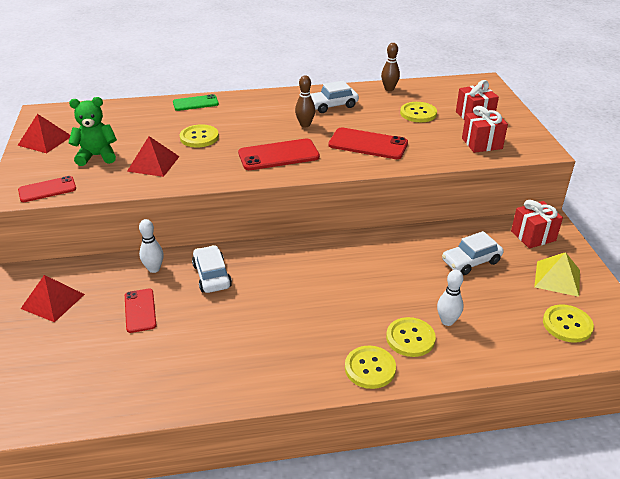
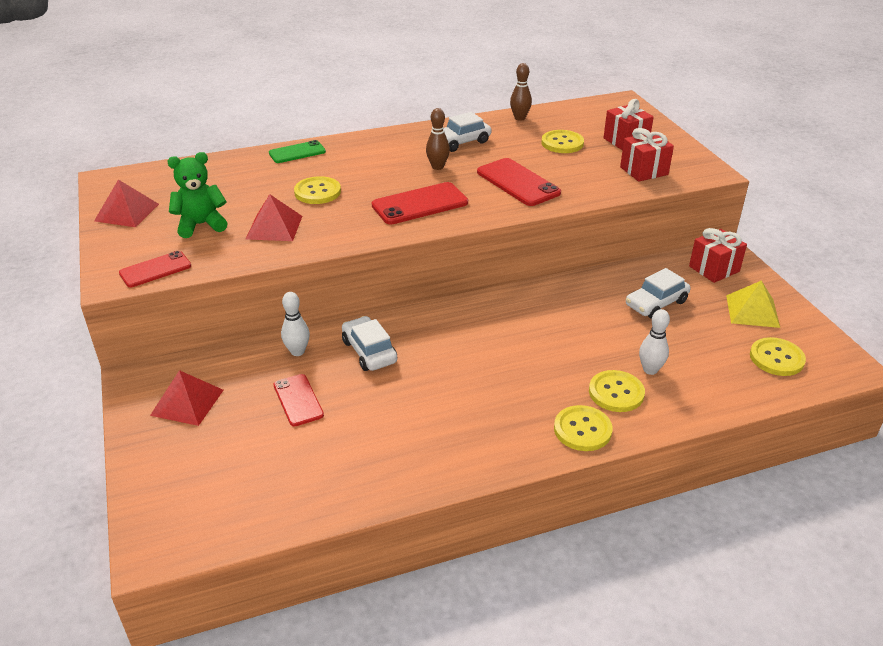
camera: 10 degrees left, 0 degrees up
(368, 144) = (518, 182): red phone -> red phone turned 45 degrees clockwise

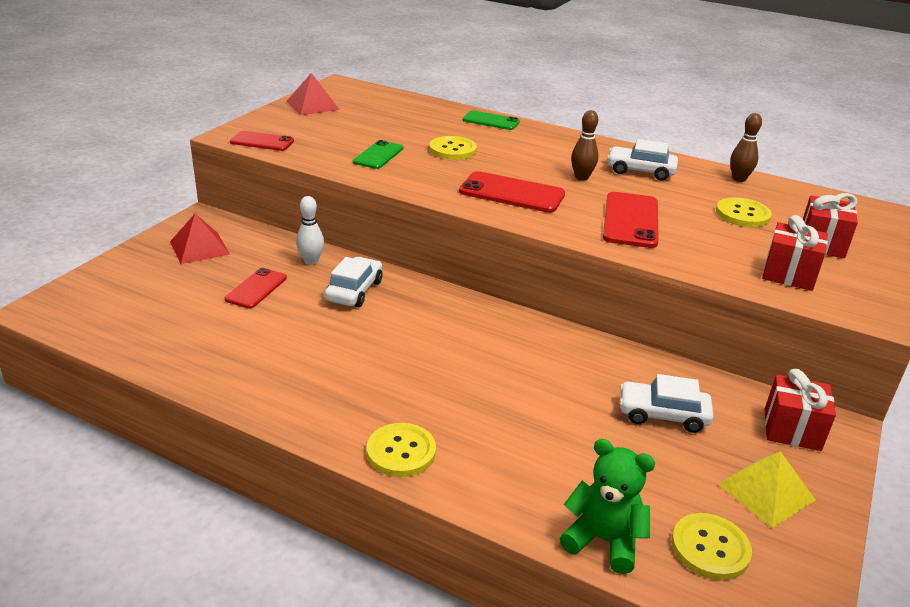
camera: 45 degrees right, 5 degrees down
(201, 225) = (338, 132): green teddy bear -> green teddy bear (603, 540)
(274, 227) = (378, 155): red pyramid -> green phone
(616, 393) = (483, 449): yellow button -> none
(650, 370) = (549, 457): white bowling pin -> none

